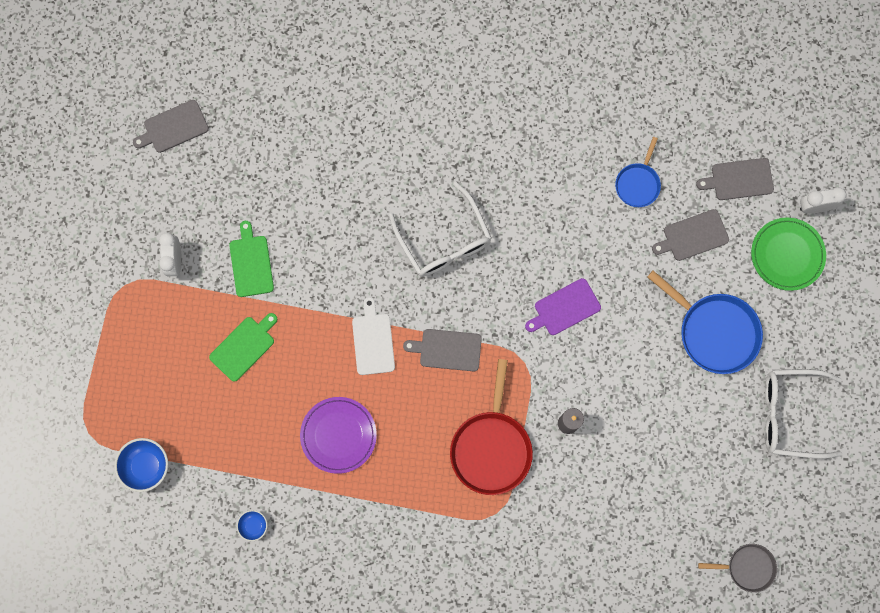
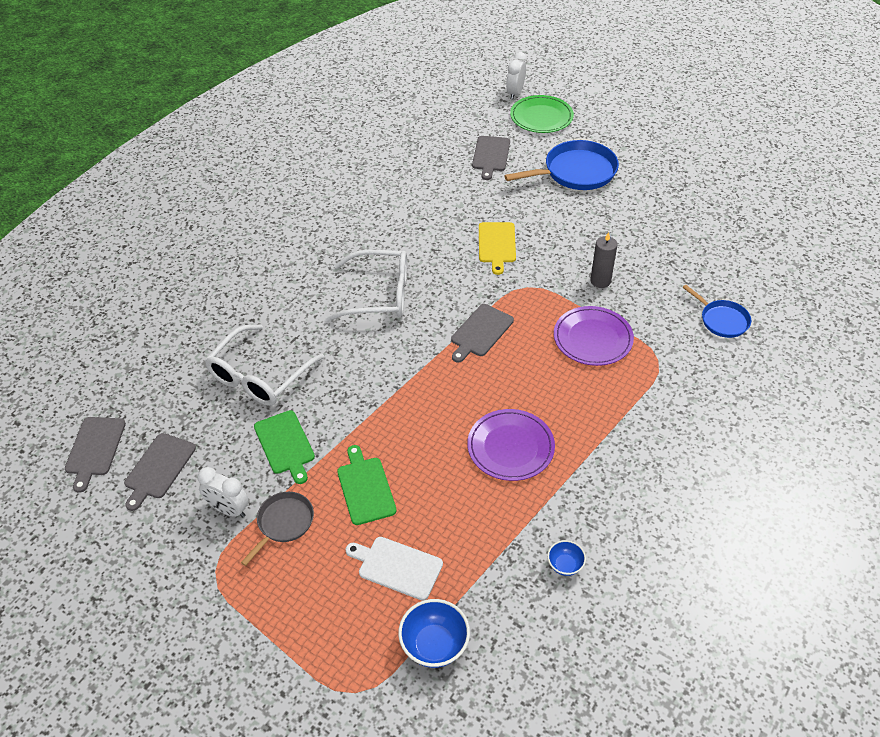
camera: 60 degrees left, 30 degrees down
(251, 263) = (285, 444): green cutting board -> green cutting board turned 135 degrees counterclockwise
(373, 341) = (434, 381): white cutting board -> white cutting board (397, 567)
(491, 448) = (592, 338): red pan -> purple plate
(565, 308) = (497, 244): purple cutting board -> yellow cutting board
(638, 184) = (425, 167): blue pan -> blue pan (722, 320)
(739, 179) = (465, 118): grey cutting board -> grey cutting board (159, 468)
(747, 567) = (786, 224): grey pan -> grey pan (283, 523)
(791, 414) = (669, 158): white glasses -> white glasses (260, 375)

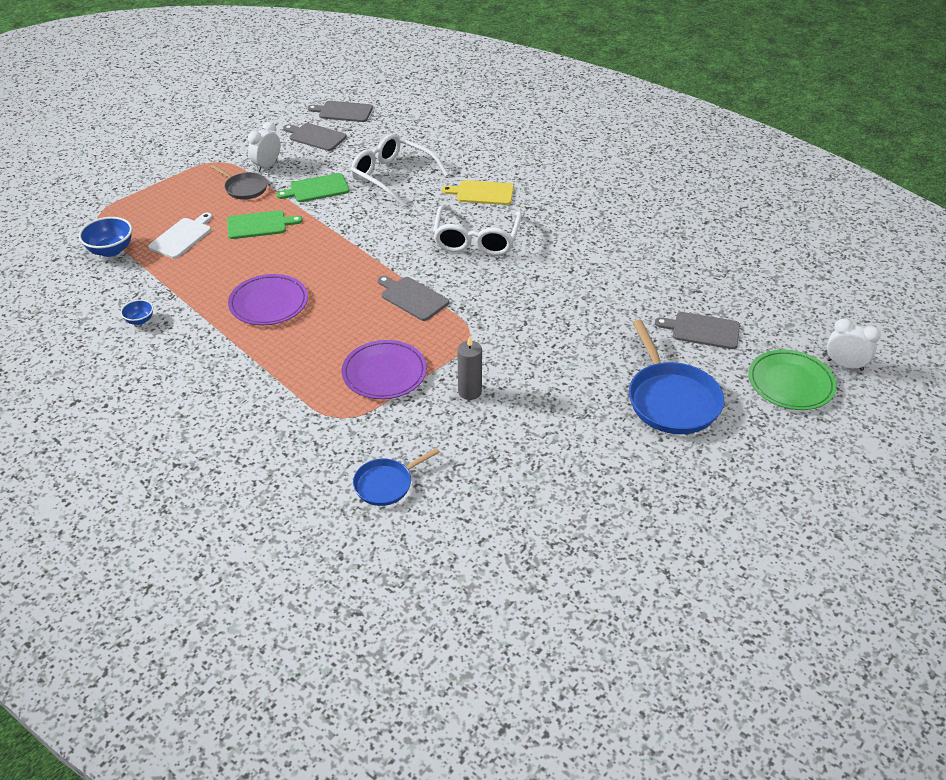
camera: 95 degrees right, 5 degrees down
(497, 244) = (540, 320): yellow cutting board -> yellow cutting board (482, 193)

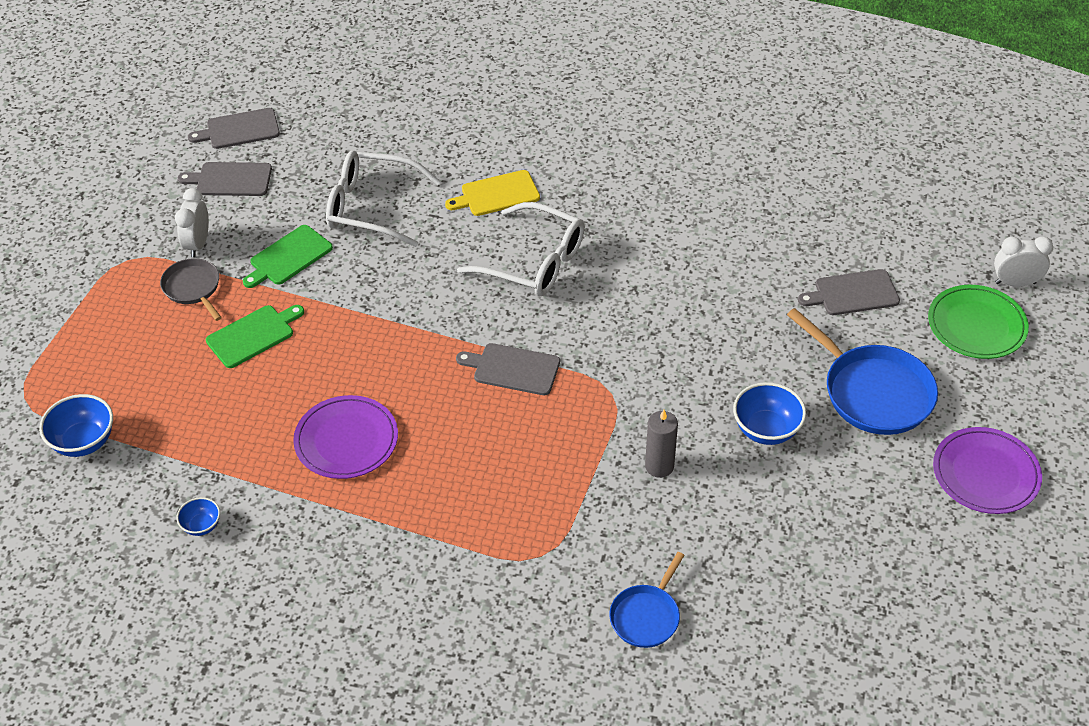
camera: 25 degrees left, 5 degrees up
(182, 237) = (164, 388): white cutting board -> none
(244, 188) = (193, 288): grey pan -> grey pan turned 135 degrees counterclockwise
(384, 373) = (549, 480): purple plate -> purple plate (985, 474)
(476, 239) = (533, 262): white glasses -> white glasses turned 45 degrees counterclockwise
(568, 396) = (766, 430): none -> blue bowl

